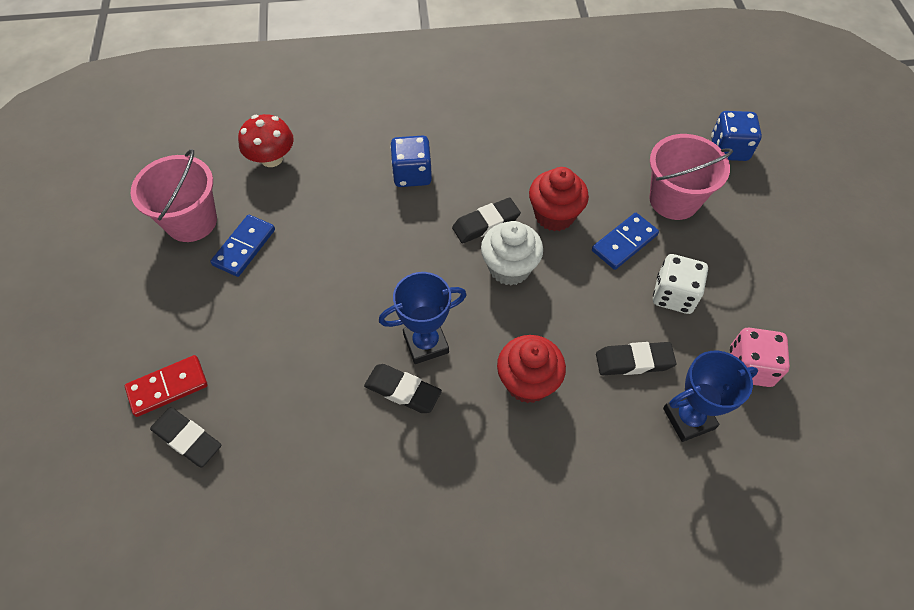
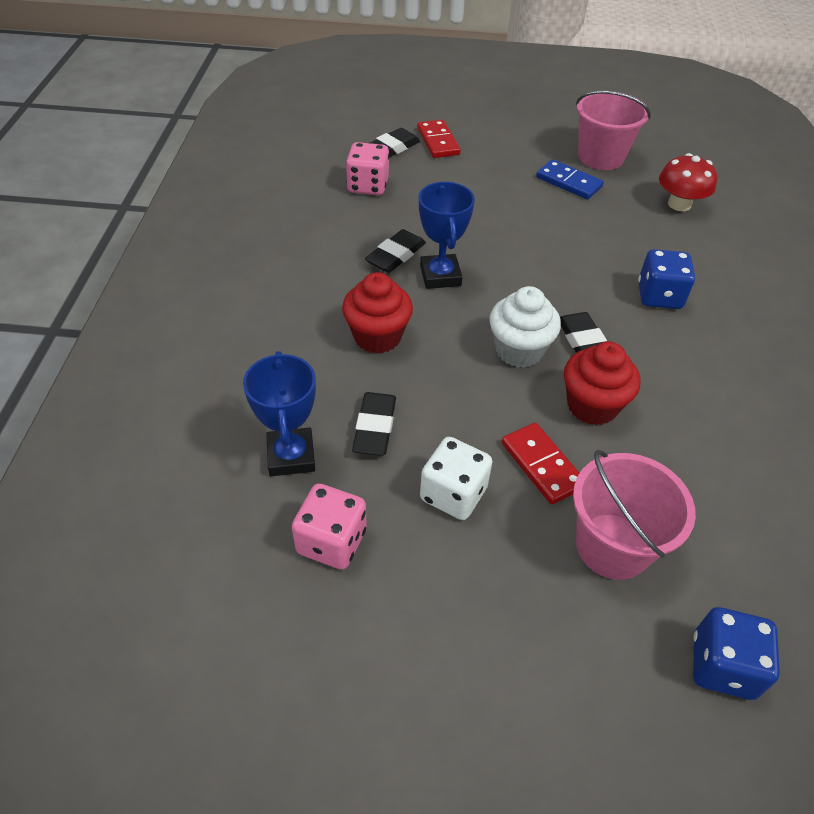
camera: 100 degrees right, 10 degrees down
(276, 448) = (368, 186): none -> pink dice
(624, 243) = (542, 465): blue domino -> red domino

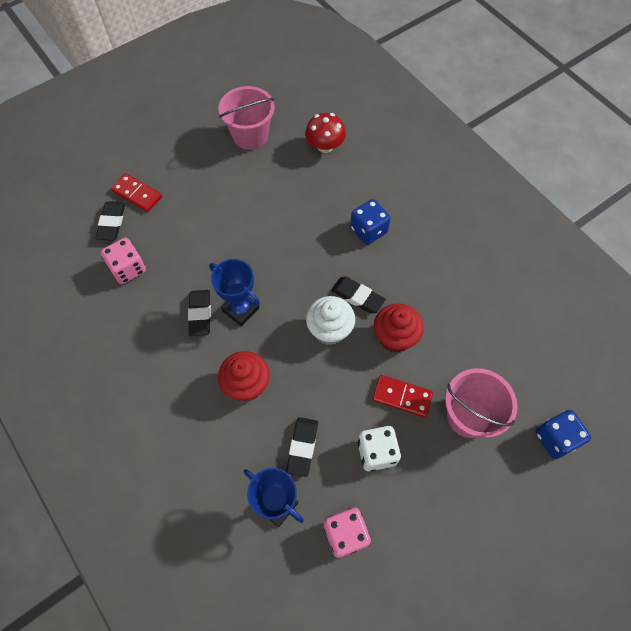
camera: 40 degrees left, 15 degrees up
(374, 427) = (302, 447): black eraser -> black eraser turned 45 degrees clockwise
(568, 182) = (249, 173): blue domino -> none

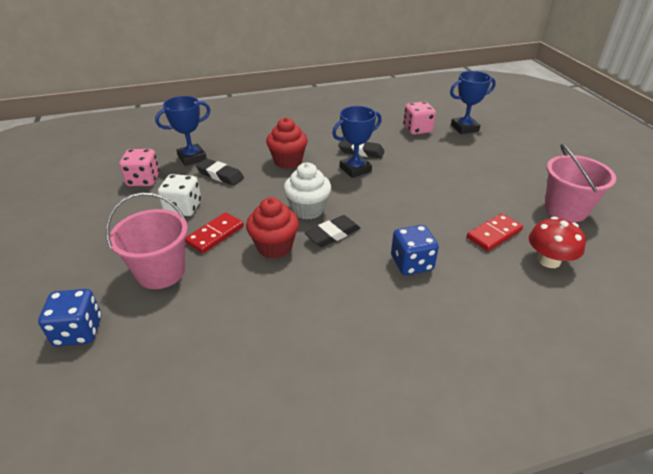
camera: 110 degrees right, 25 degrees down
(112, 223) = (464, 128): black eraser -> blue trophy
(137, 194) = (492, 141): red domino -> red domino (494, 234)

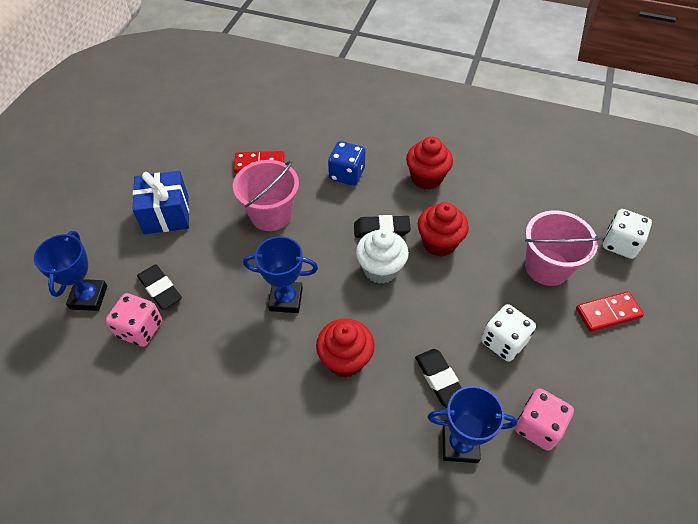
camera: 145 degrees left, 15 degrees up
(78, 331) = (620, 244): blue dice -> white dice
(215, 235) = (485, 285): red domino -> red domino (608, 313)
(332, 299) = (426, 178): none -> red cupcake
(361, 151) = (249, 326): black eraser -> black eraser (160, 289)
(464, 128) = (88, 297): blue trophy -> blue trophy turned 75 degrees clockwise
(496, 174) = (166, 214): none -> blue gift
(549, 260) = (254, 129): red mushroom -> none
(565, 209) = (176, 153): pink bucket -> pink bucket (271, 215)

